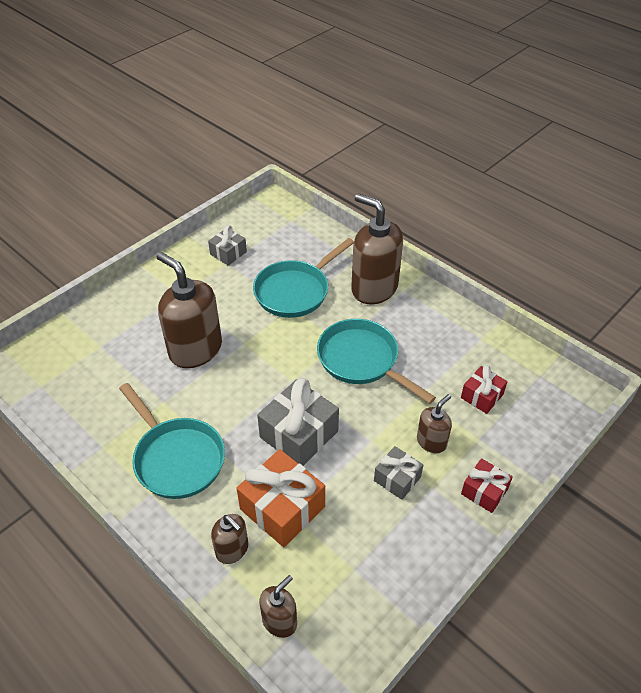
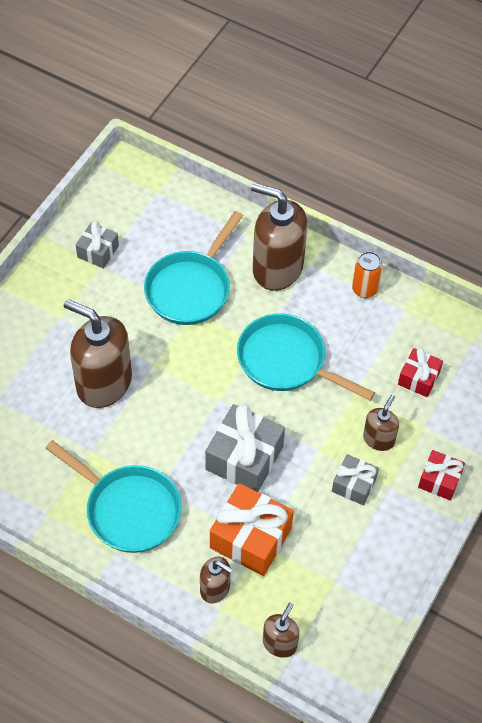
camera: 15 degrees left, 10 degrees up
(447, 316) = (364, 289): none -> orange can

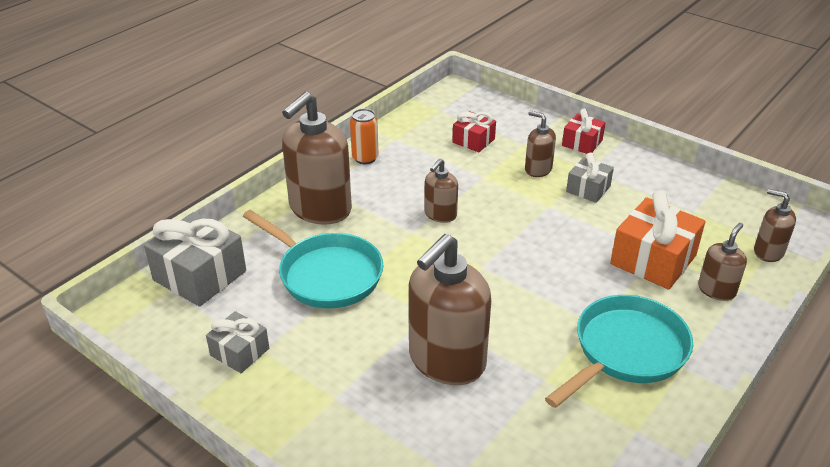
camera: 80 degrees left, 20 degrees down
(244, 458) = (557, 255): grey gift -> grey gift (200, 275)
(286, 361) = (440, 215): turquoise pan -> brown soap dispenser

